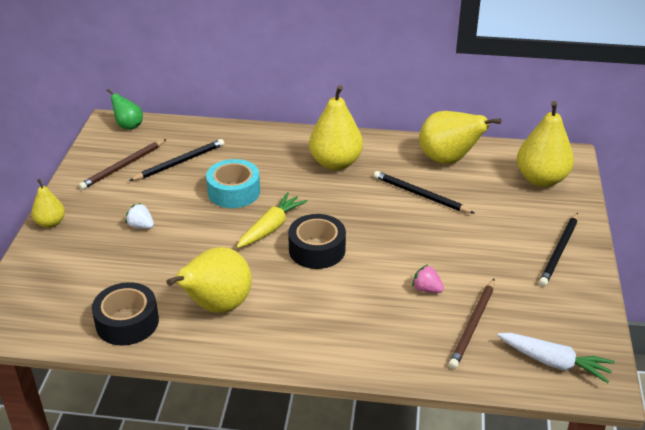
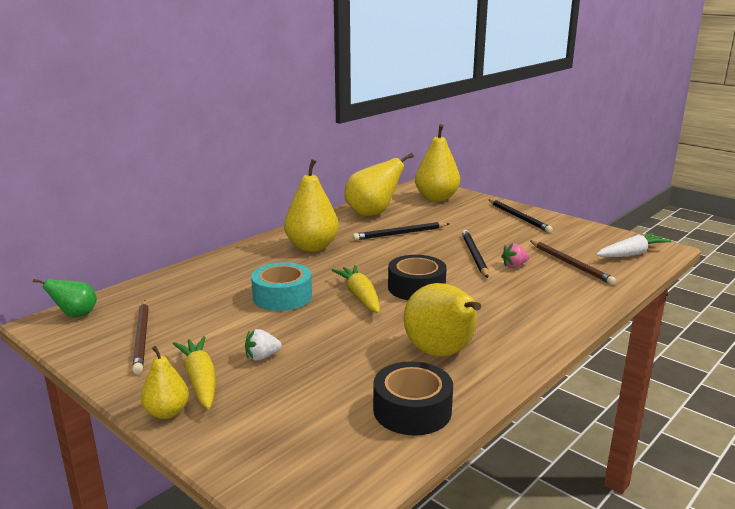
camera: 55 degrees left, 15 degrees down
(93, 216) = (200, 380): none -> yellow carrot
(179, 162) = (191, 307): black pencil -> black pencil (474, 255)

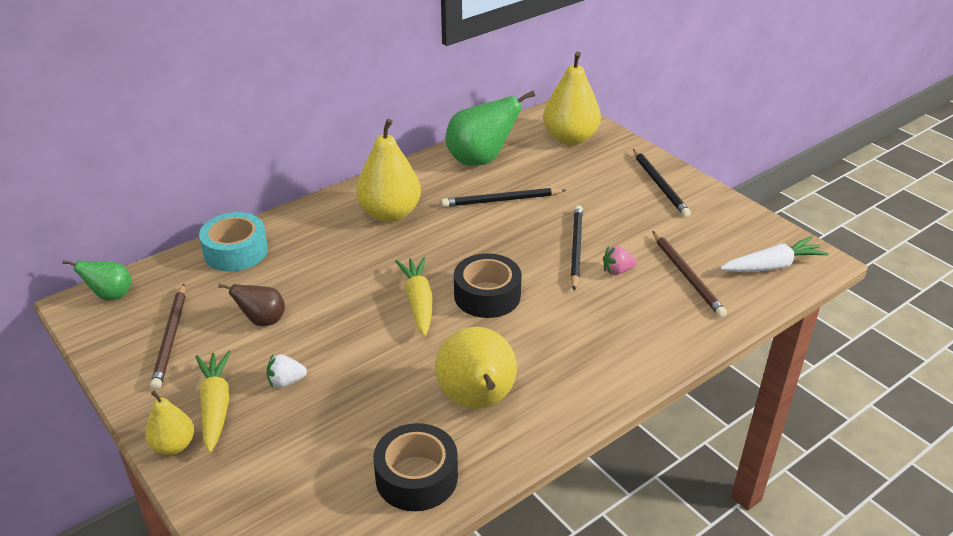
camera: 10 degrees right, 15 degrees up
(225, 319) = (262, 320): none -> brown pear
(282, 296) = (333, 292): turquoise tape -> turquoise tape (236, 251)
(372, 213) = (480, 160): yellow pear -> green pear

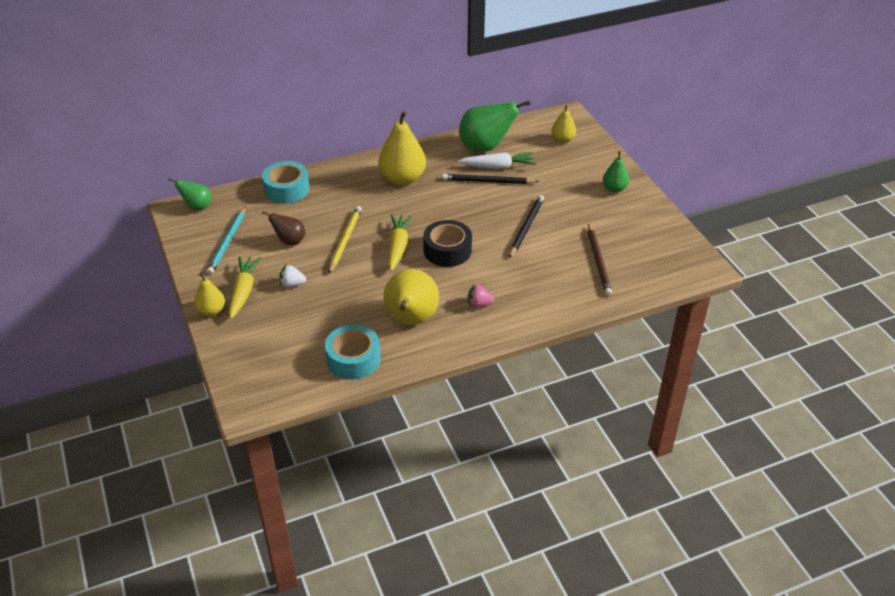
camera: 15 degrees right, 5 degrees up
(171, 338) = (228, 242): brown pencil -> turquoise pencil
(341, 306) = (345, 240): none -> yellow pencil
(416, 477) = (353, 359): black tape -> turquoise tape
(570, 138) = (563, 140): yellow pear -> yellow pear, size x0.55
(617, 271) = (548, 249): pink strawberry -> pink strawberry (479, 304)
(660, 185) = (614, 188): black pencil -> green pear
(772, 266) = (667, 265): white carrot -> white carrot (498, 167)

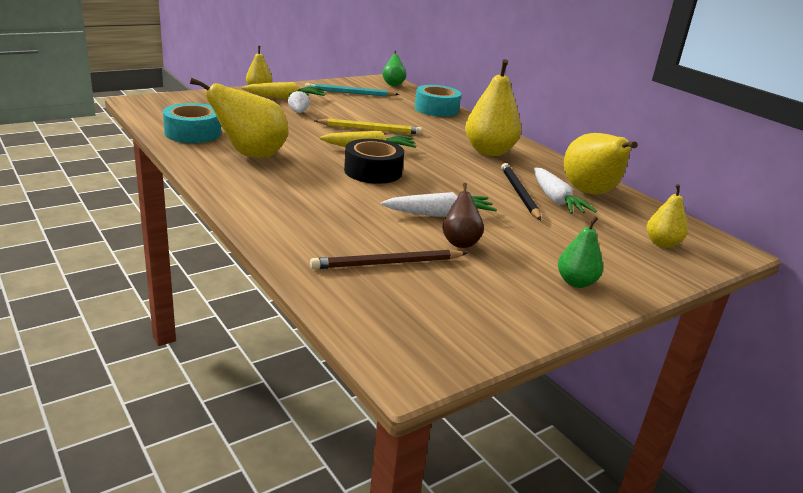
camera: 75 degrees right, 15 degrees down
(290, 241) = (360, 111): brown pear -> brown pear (460, 242)
(479, 304) = (280, 186): pink strawberry -> none
(486, 147) = (590, 193): green pear -> yellow pear
(526, 227) = (439, 214): black pencil -> white carrot

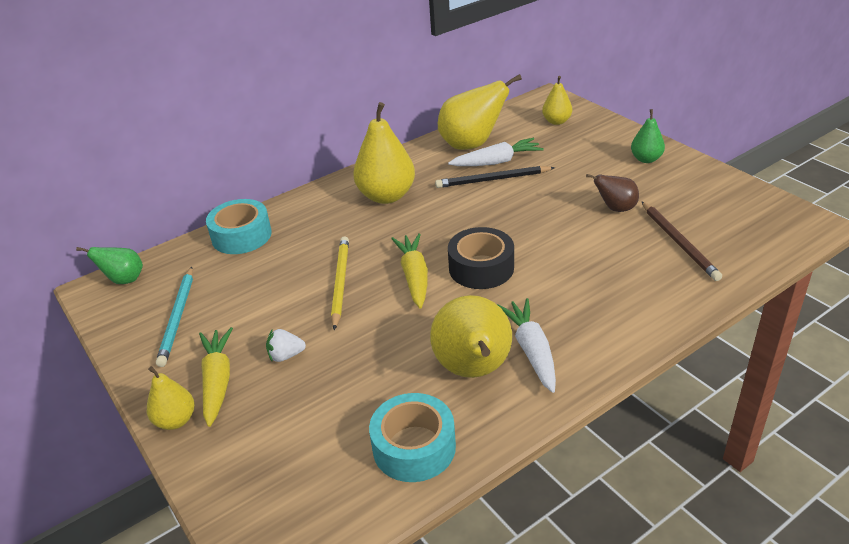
camera: 85 degrees left, 10 degrees up
(439, 214) = (566, 221): white carrot -> white carrot (531, 350)

